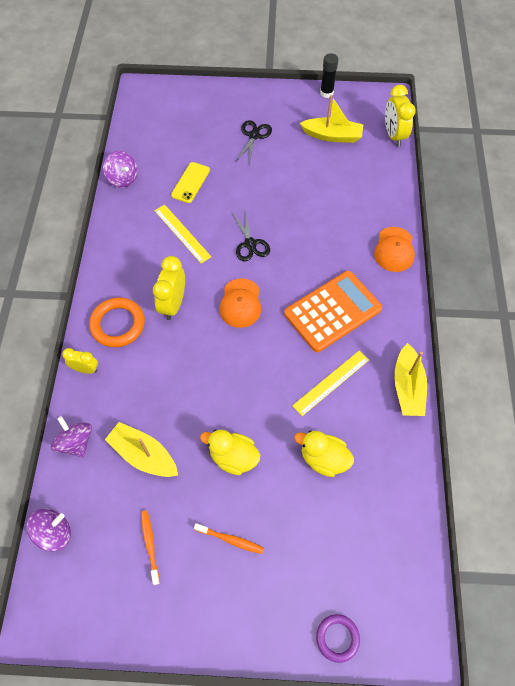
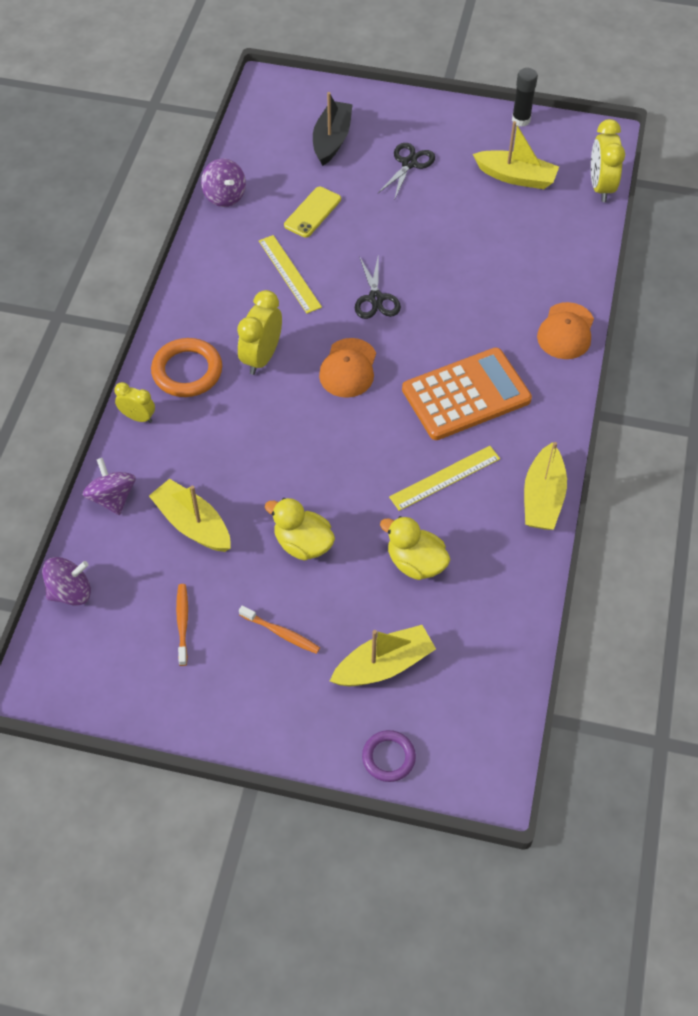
camera: 10 degrees right, 5 degrees down
(194, 125) = (332, 140): none -> black boat
(317, 554) = (383, 665): none -> yellow boat

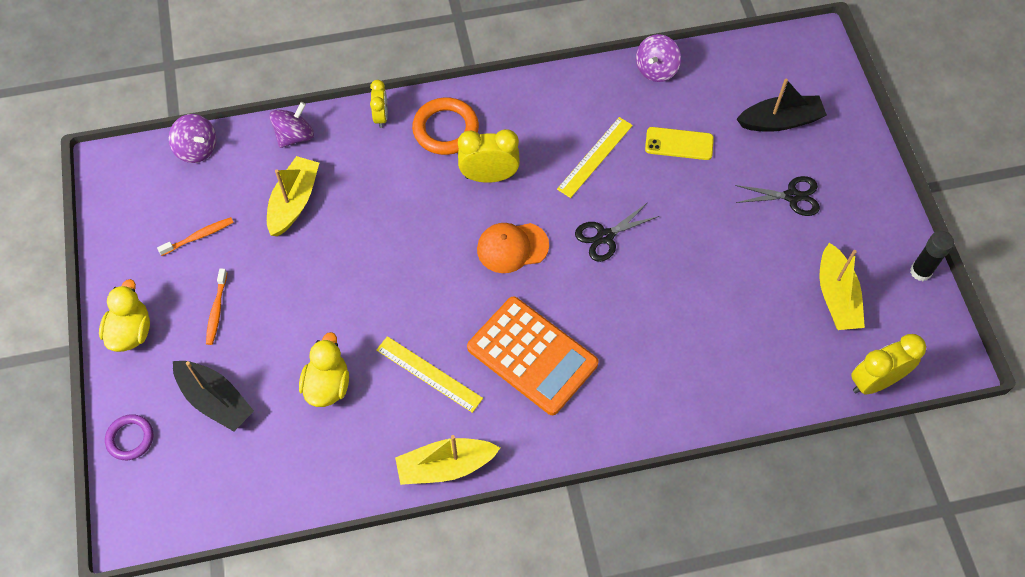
camera: 65 degrees right, 5 degrees up
(303, 544) = (309, 290): yellow duck -> yellow duck (131, 332)
(383, 665) = (215, 400): yellow boat -> black boat
(566, 331) = (657, 416): orange cap -> none

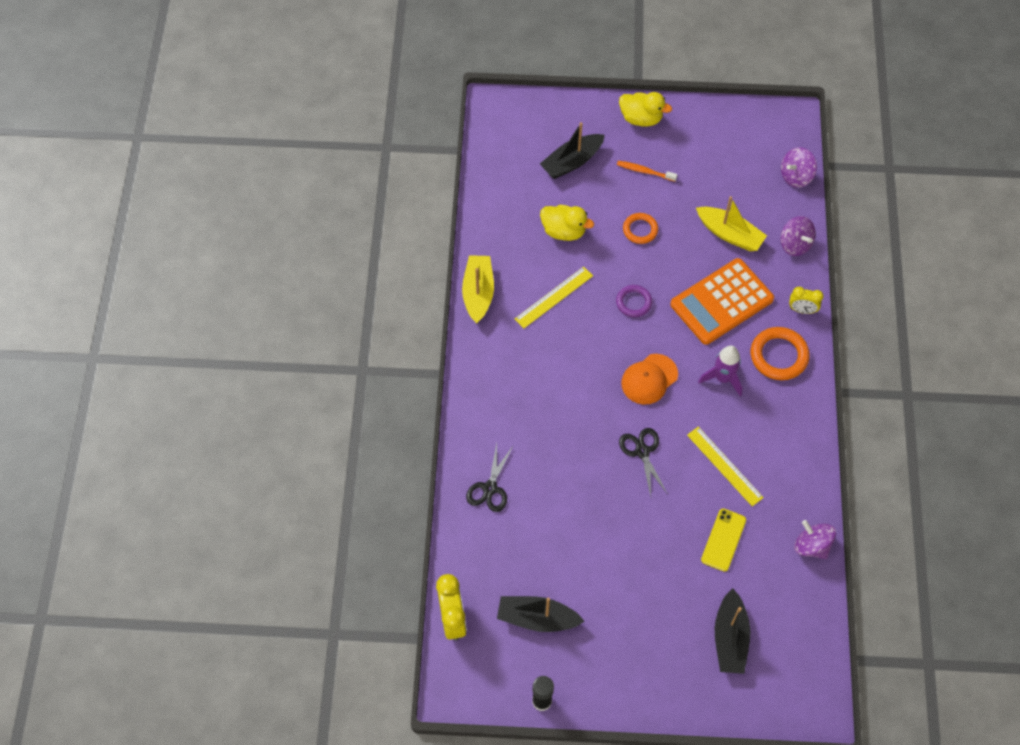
camera: 105 degrees right, 0 degrees up
(130, 438) = (557, 110): purple ring -> purple ring (633, 302)
(199, 236) = (712, 168): orange toothbrush -> none
(307, 298) = (640, 230): none -> orange ring
(489, 176) = (723, 378): yellow clock -> purple rocket
(512, 247) = (649, 379): orange cap -> orange cap turned 135 degrees counterclockwise
(532, 355) = (549, 370): orange calculator -> orange calculator (722, 302)
(792, 196) = (645, 618): black scissors -> black scissors (490, 488)
(836, 296) = (537, 618): yellow boat -> black boat

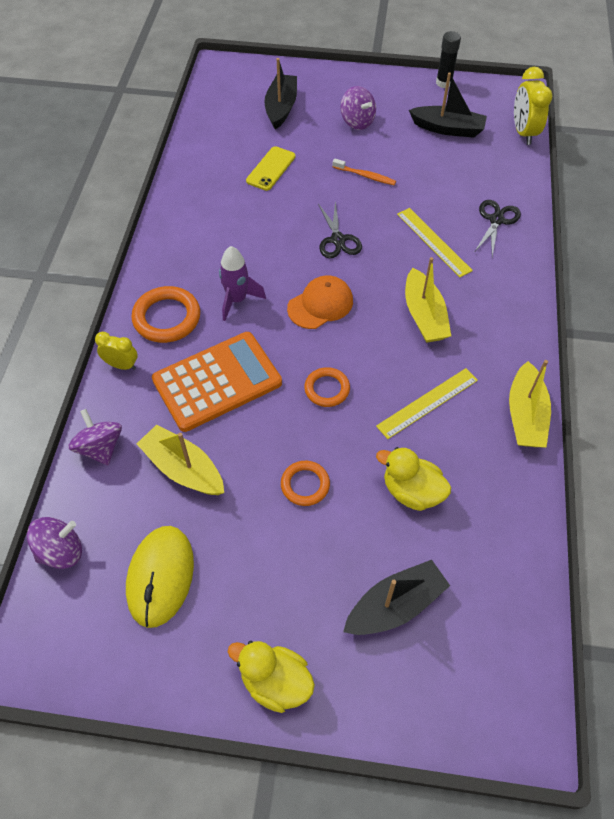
camera: 175 degrees left, 5 degrees down
(558, 375) = (424, 315): none -> yellow boat
(633, 302) = (327, 389): purple ring -> orange ring
(645, 171) = (284, 578): orange toothbrush -> orange toothbrush (365, 176)
(724, 466) = (255, 223): yellow ruler -> yellow ruler (433, 242)
(725, 166) = (160, 577): none -> yellow mouse
(811, 546) = (190, 160): purple spinning top -> purple spinning top (357, 122)

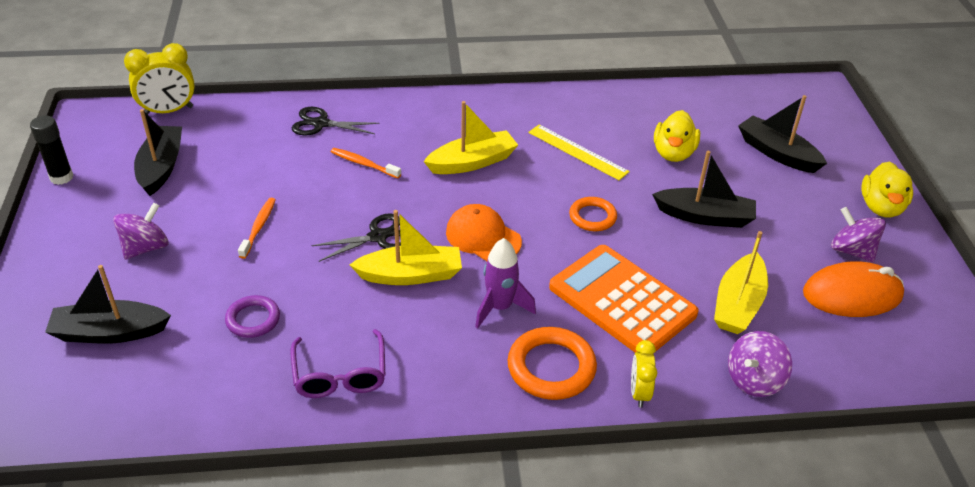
camera: 105 degrees left, 15 degrees down
(61, 551) = (881, 377): purple spinning top -> purple spinning top (851, 251)
(160, 577) = (852, 294): yellow mouse -> orange mouse
(206, 205) = (340, 374): none -> purple glasses
(271, 169) = (253, 319): yellow phone -> purple ring
(305, 485) = (704, 216): orange ring -> black boat
(433, 242) = (364, 164): yellow ruler -> orange toothbrush
(525, 415) = (564, 98): yellow boat -> yellow boat (410, 275)

